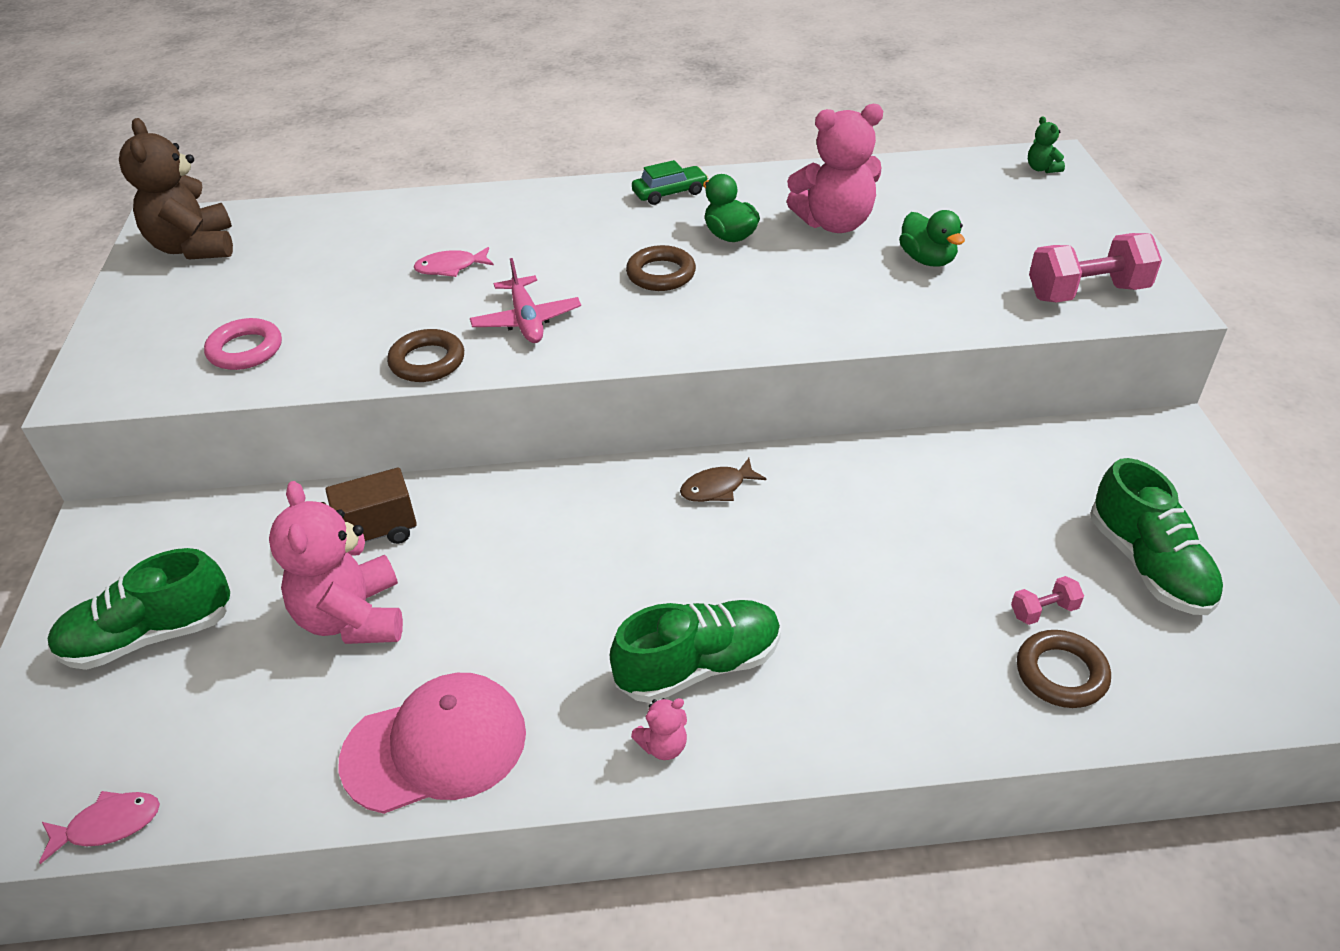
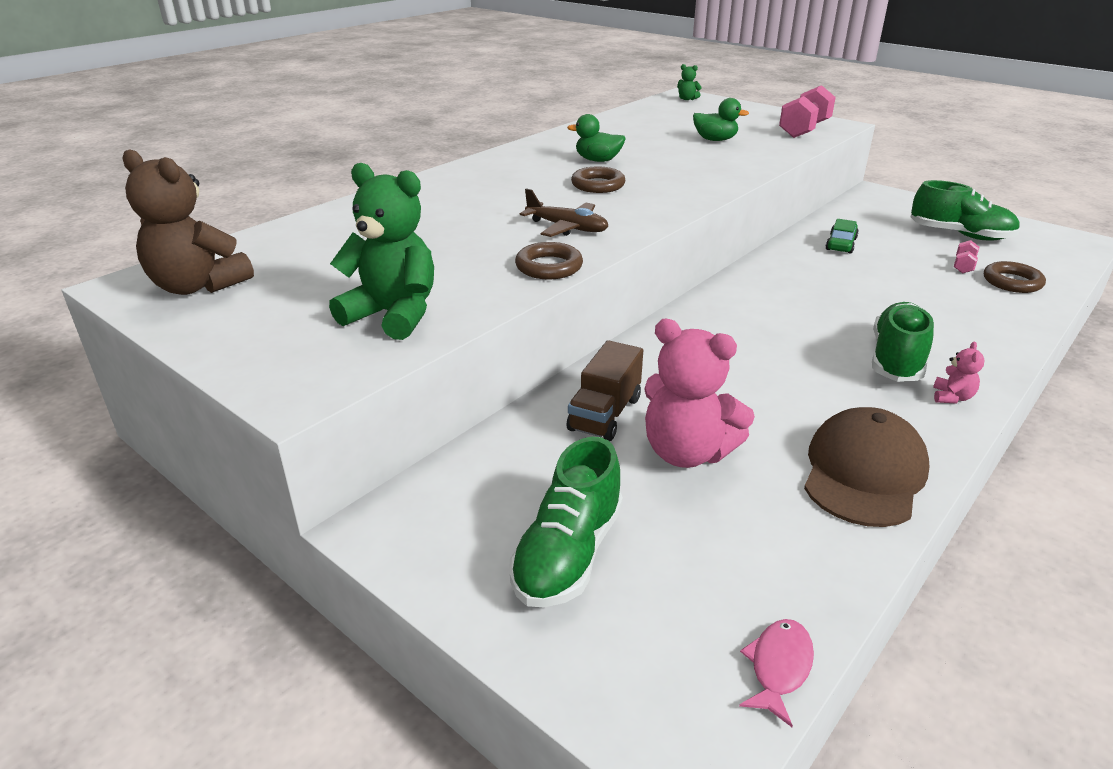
camera: 45 degrees left, 10 degrees down
(245, 350) = (393, 315): pink ring -> green teddy bear
(435, 746) = (864, 473): pink cap -> brown cap
(450, 267) = (455, 225): pink fish -> none
(526, 320) = (567, 228): pink plane -> brown plane
(670, 193) = (520, 155): green car -> green car (841, 244)
(717, 488) = (750, 291): brown fish -> none
(834, 223) = (640, 141): pink teddy bear -> none

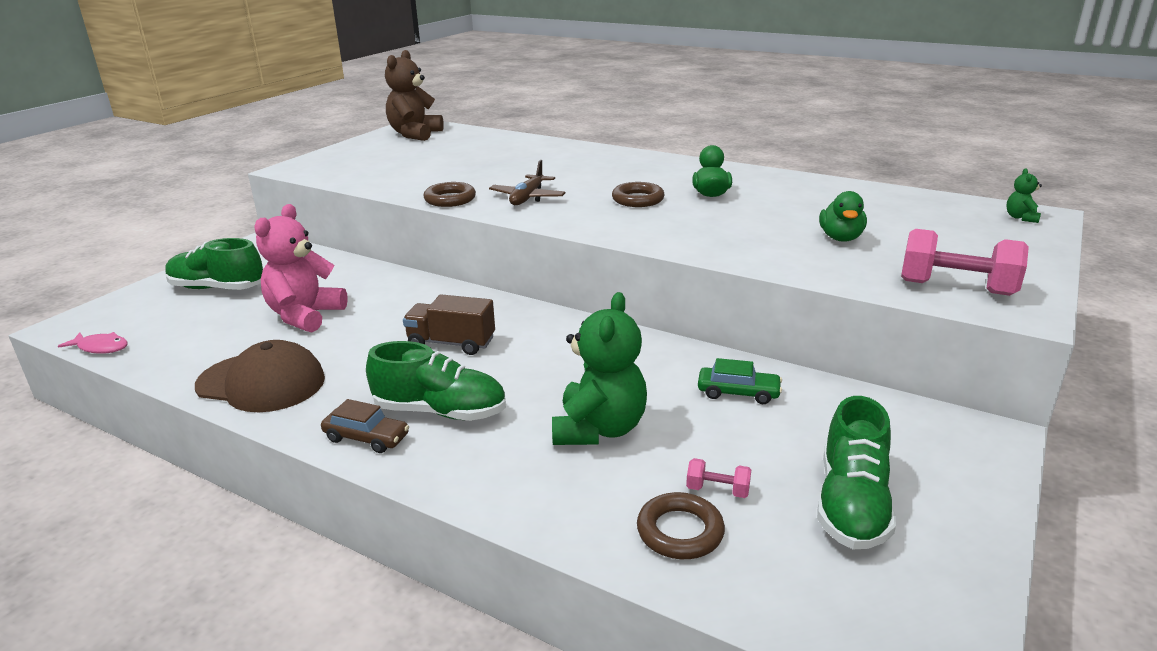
camera: 80 degrees right, 5 degrees down
(393, 315) = (375, 173): green teddy bear -> green teddy bear (599, 429)
(605, 414) = (356, 287): brown truck -> brown truck (451, 343)
(952, 397) = (366, 438): pink teddy bear -> brown car

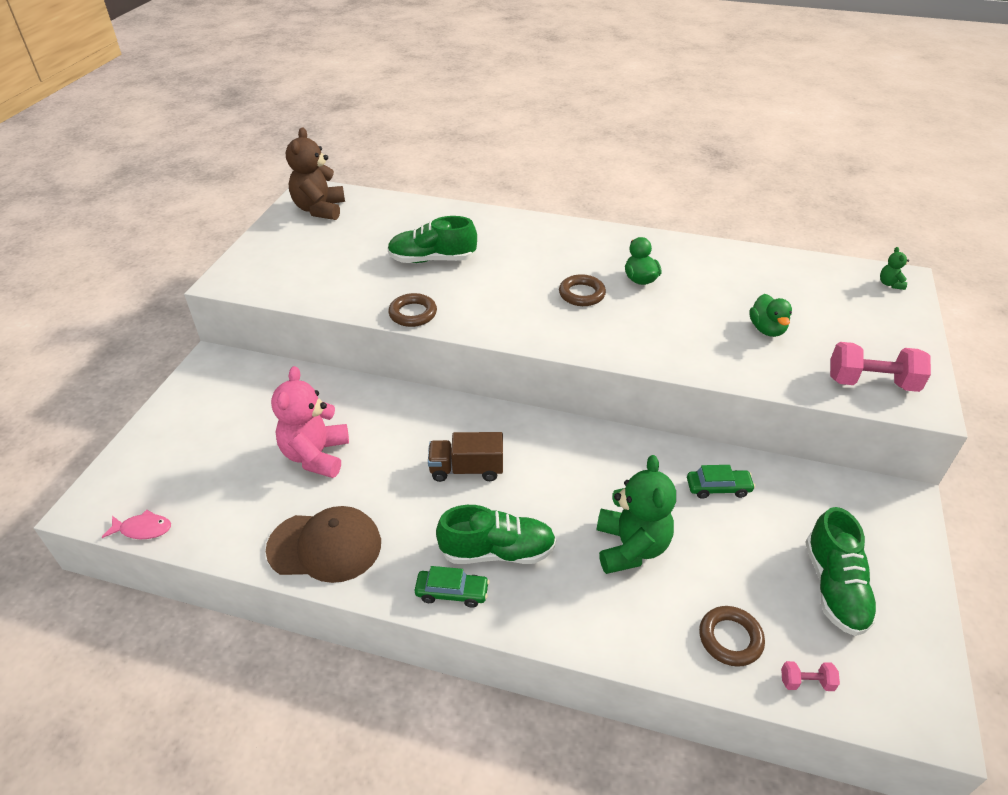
camera: 15 degrees left, 15 degrees up
(217, 288) = (208, 431): green shoe -> green shoe (432, 259)
(366, 438) = (452, 592): brown car -> green car
(527, 198) = (483, 303): brown plane -> none
(717, 490) = (741, 593): pink dumbbell -> pink dumbbell (806, 682)

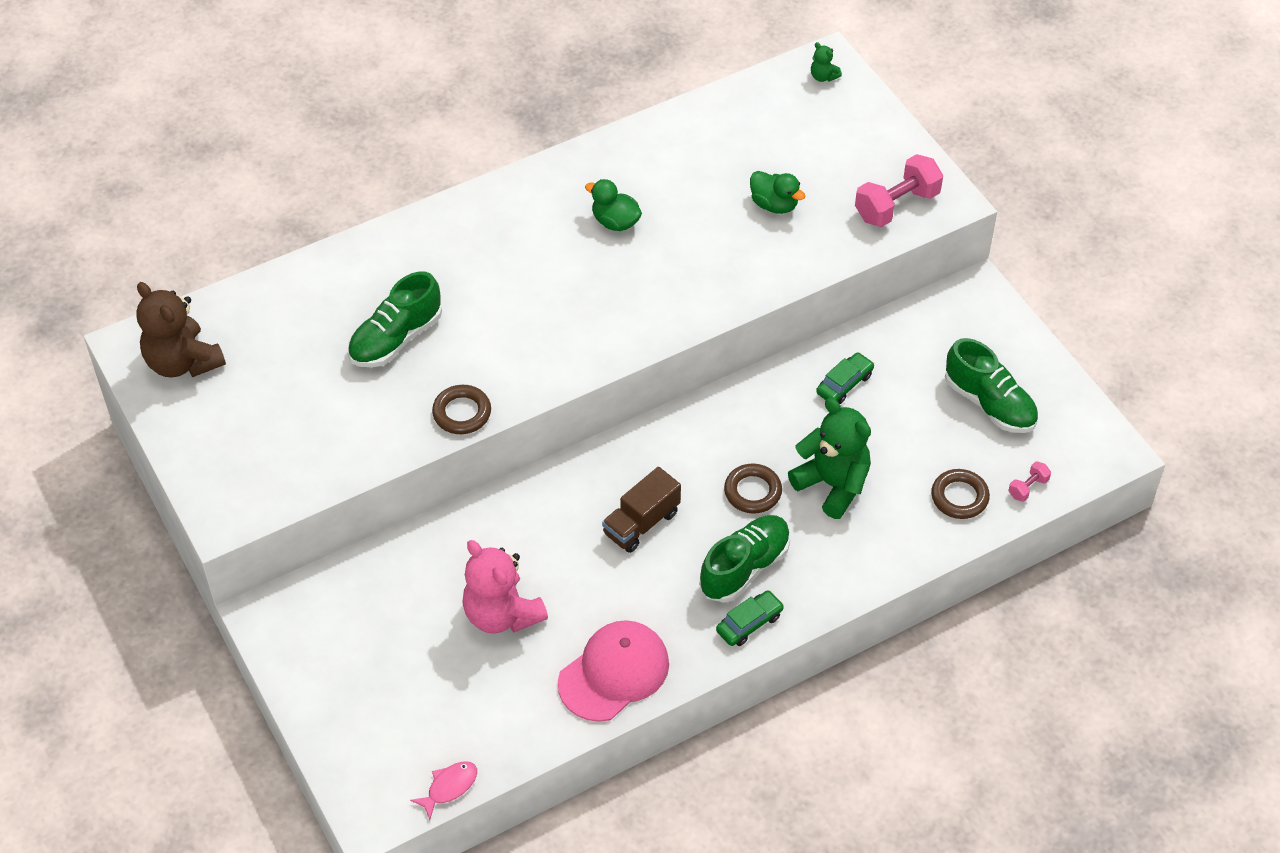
camera: 45 degrees left, 10 degrees up
(325, 546) = (614, 673): brown cap -> pink cap
(581, 294) = (584, 277): brown ring -> brown ring (752, 492)

